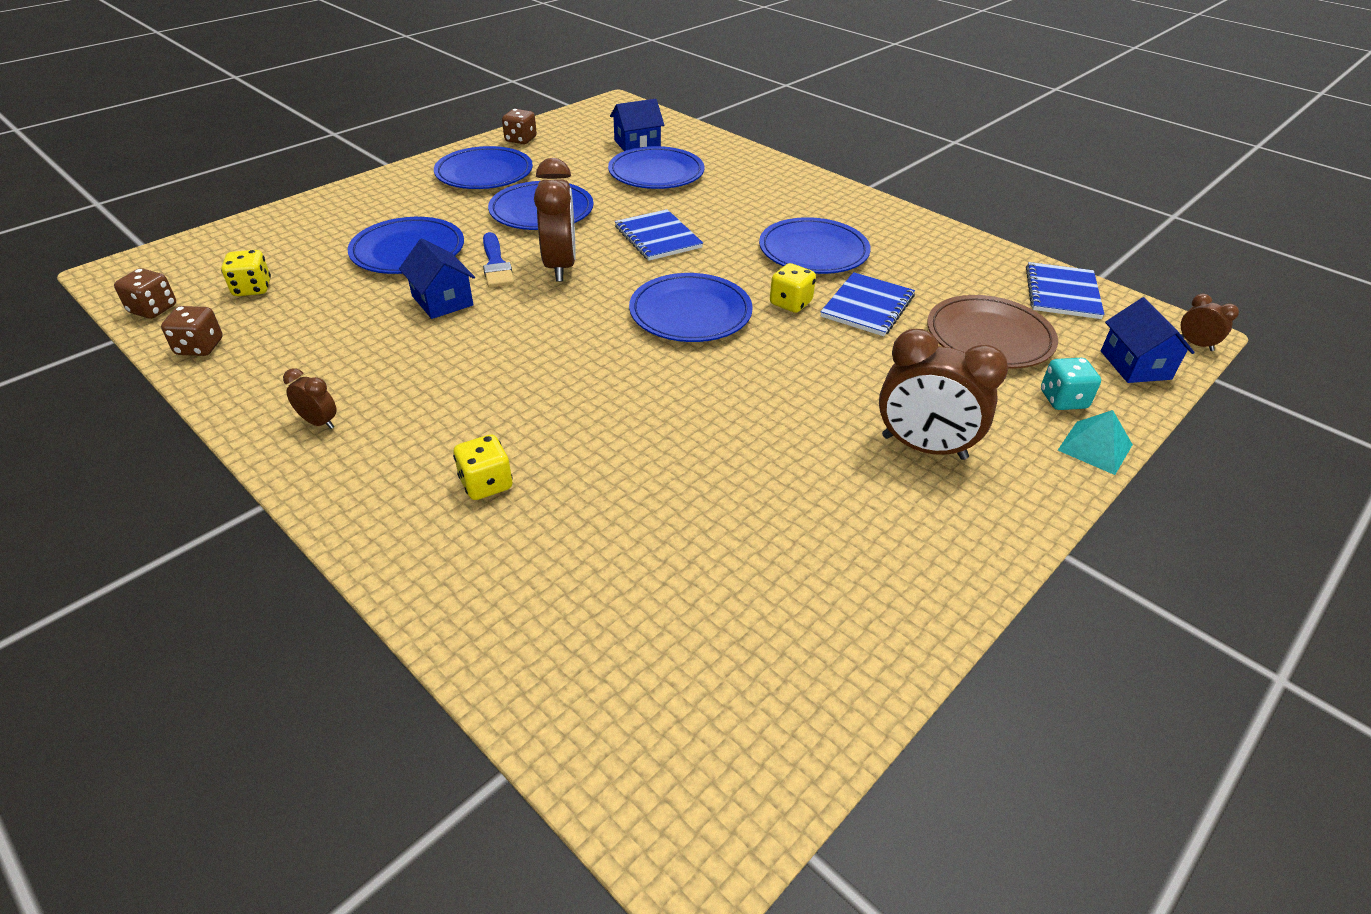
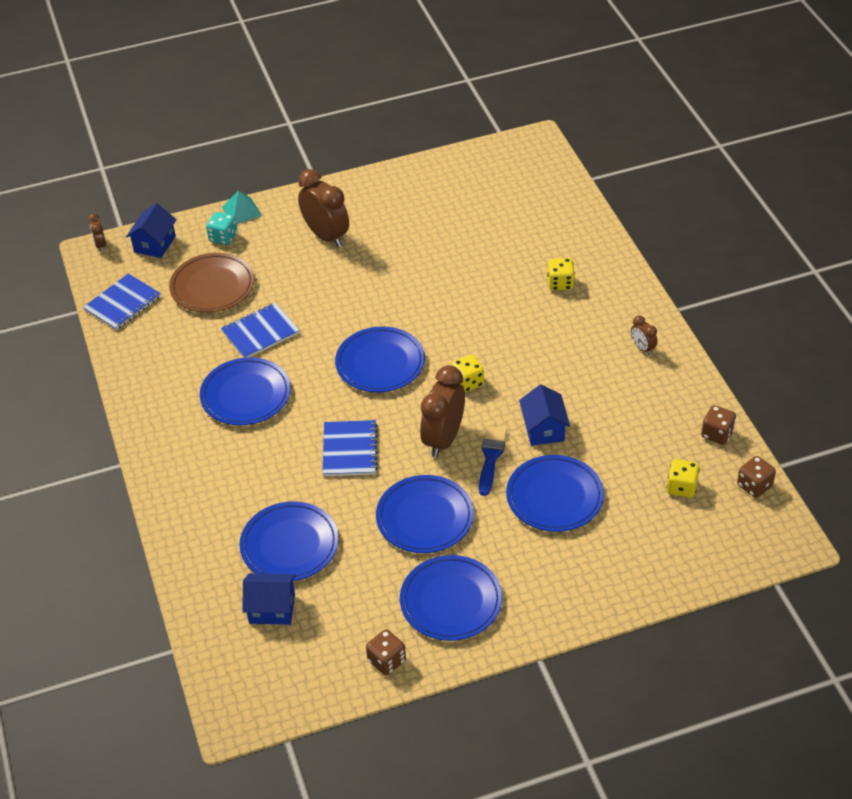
camera: 150 degrees left, 5 degrees up
(790, 303) = (307, 351): yellow dice -> yellow dice (467, 382)

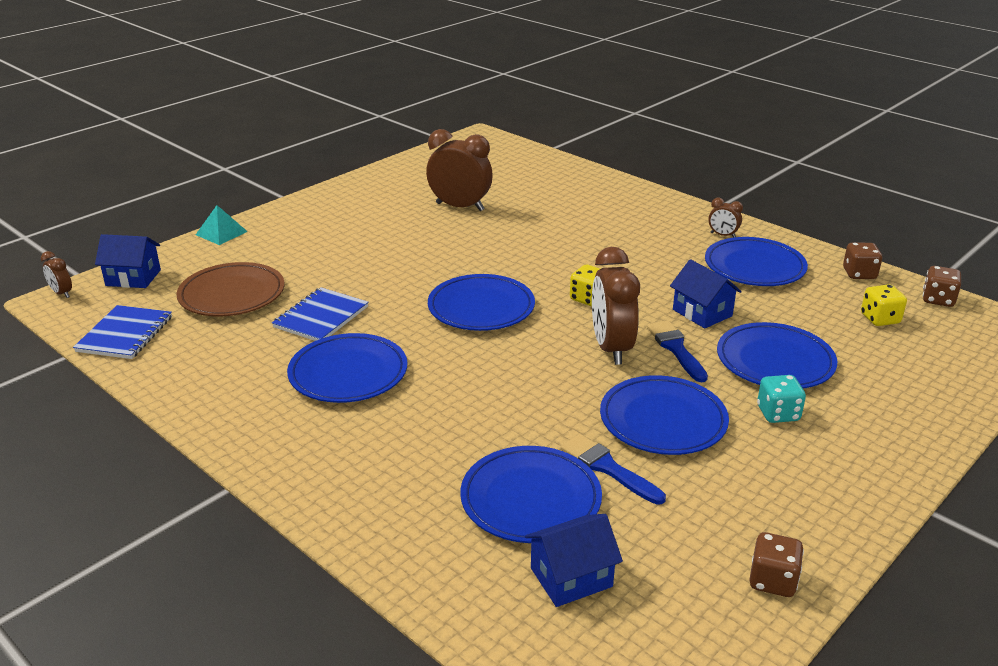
camera: 30 degrees left, 15 degrees down
(154, 244) = (133, 278): blue house -> blue house turned 75 degrees counterclockwise
(223, 238) = (215, 256): turquoise dice -> turquoise dice (778, 414)
(326, 236) = (333, 231): brown clock -> brown clock (460, 207)
(349, 450) = (517, 386): blue notebook -> none
(356, 541) = (608, 468): none -> blue brush
(451, 601) = (777, 489): blue plate -> blue plate (754, 267)
(560, 283) = (599, 212): yellow dice -> none

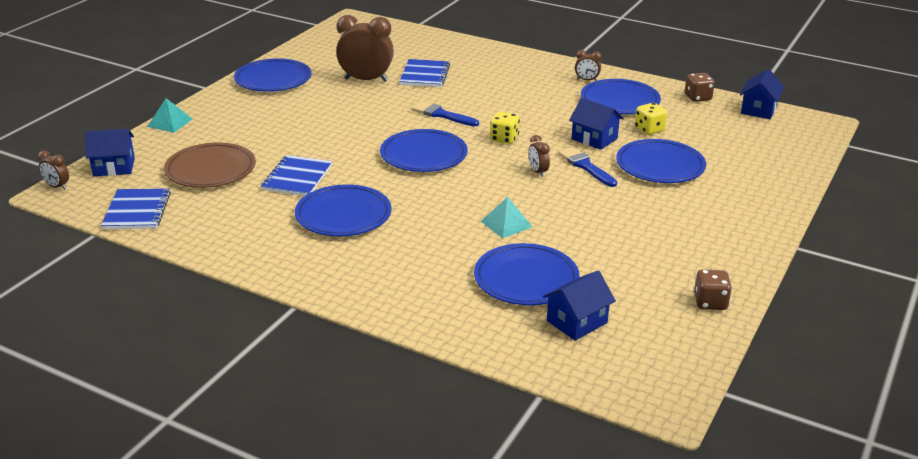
camera: 15 degrees left, 0 degrees up
(530, 208) = (424, 75): none -> blue notebook
(540, 414) = (506, 224): none -> turquoise pyramid
(608, 468) = (571, 252): blue brush -> blue brush (441, 115)
(611, 348) = (538, 172): brown clock -> brown clock, size x0.47
(663, 420) = (597, 215): blue plate -> blue plate (273, 79)
(778, 414) = (675, 200): turquoise dice -> none
(880, 319) = (723, 128): yellow dice -> yellow dice (649, 130)
(938, 300) = (759, 110): brown dice -> blue house

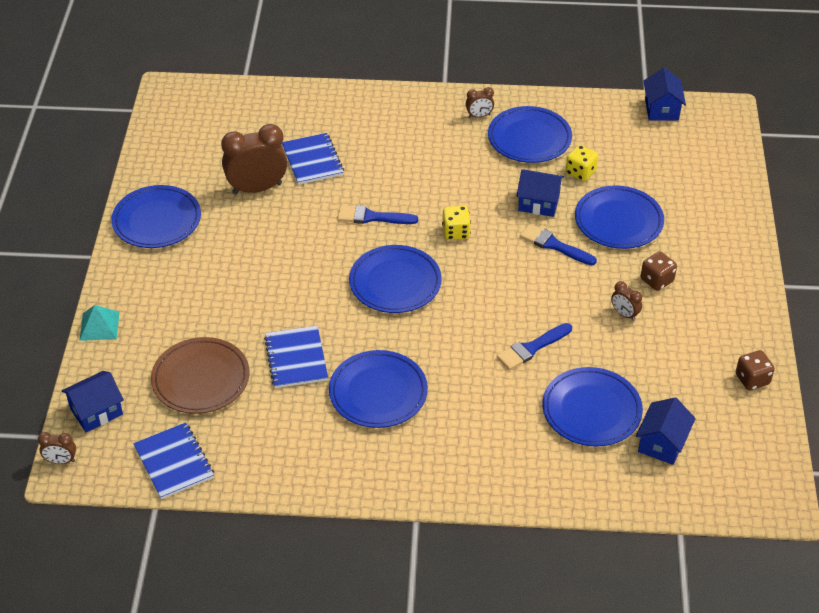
camera: 25 degrees left, 15 degrees up
(506, 224) = (532, 348): turquoise pyramid -> blue brush
(538, 172) = (516, 268): brown clock -> brown clock (624, 314)
(697, 98) = (598, 109): brown dice -> brown dice (656, 280)

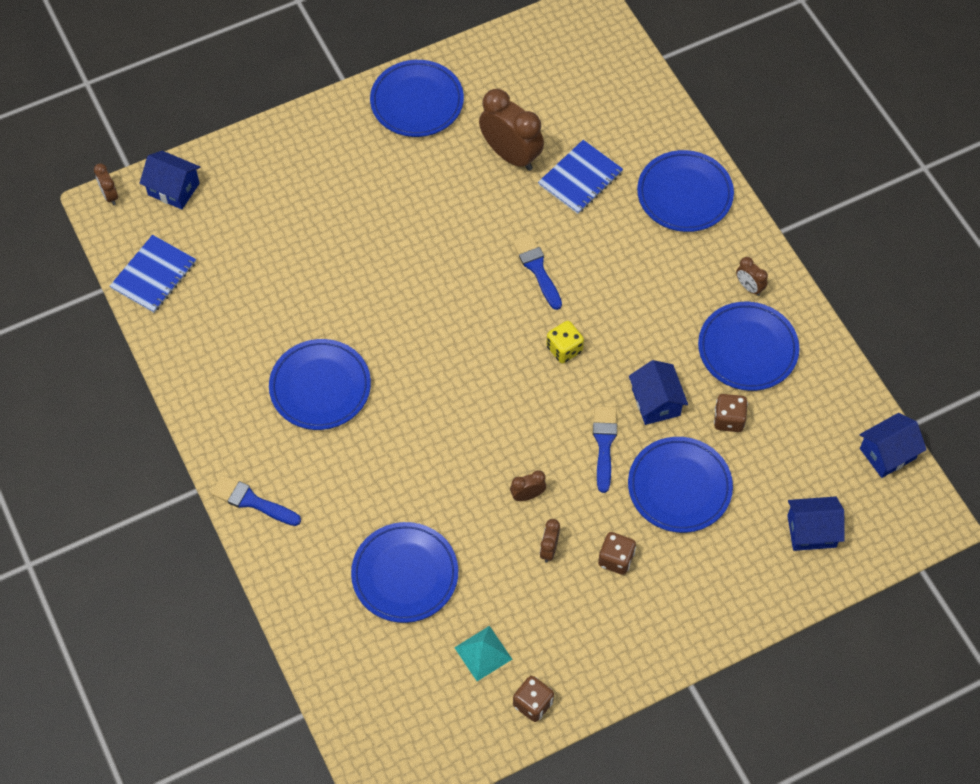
camera: 60 degrees right, 15 degrees up
(99, 326) = (266, 134): turquoise pyramid -> turquoise pyramid (483, 653)
(201, 379) = (253, 243): brown plate -> none
(296, 358) = (321, 302): blue notebook -> none
(395, 283) = (463, 332): blue plate -> blue plate (684, 194)
(532, 348) = (452, 487): blue brush -> blue brush (252, 501)
(569, 306) = (527, 495): none -> brown clock
(580, 172) = (728, 420): yellow dice -> brown dice
(662, 443) = (400, 654): blue house -> blue house (811, 531)

